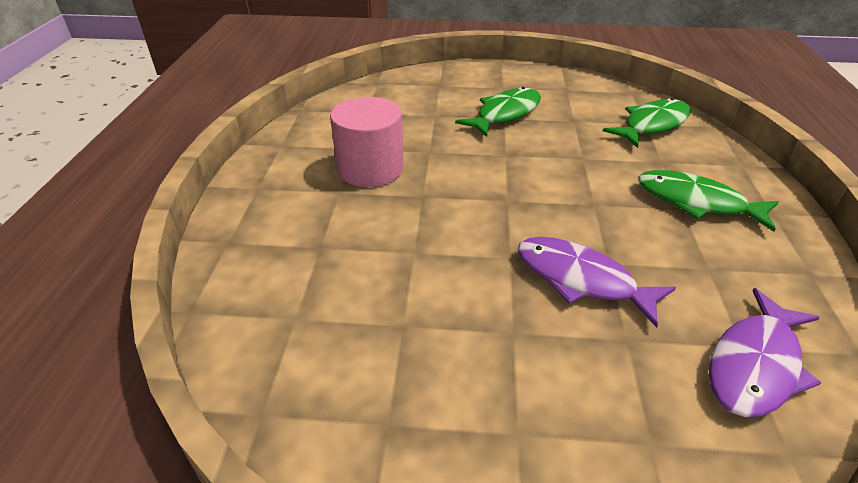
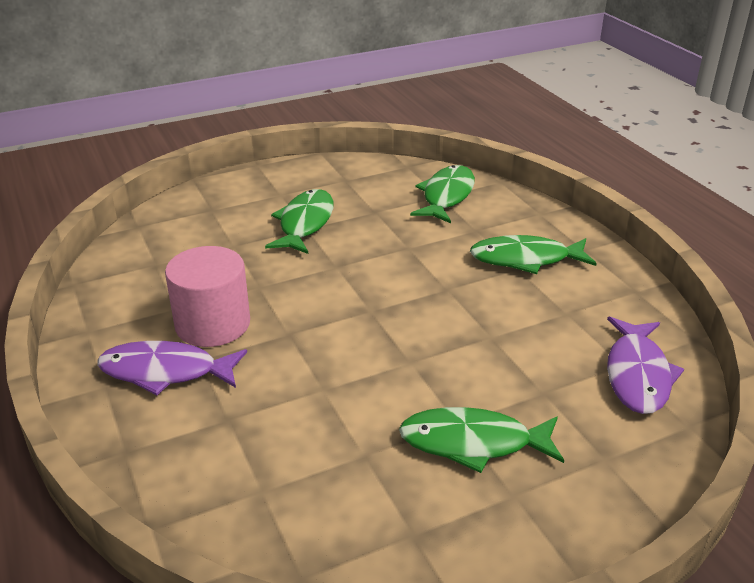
camera: 30 degrees left, 5 degrees down
(514, 359) = (473, 443): none -> green fish
(581, 280) = (480, 359): purple fish -> purple fish (166, 372)

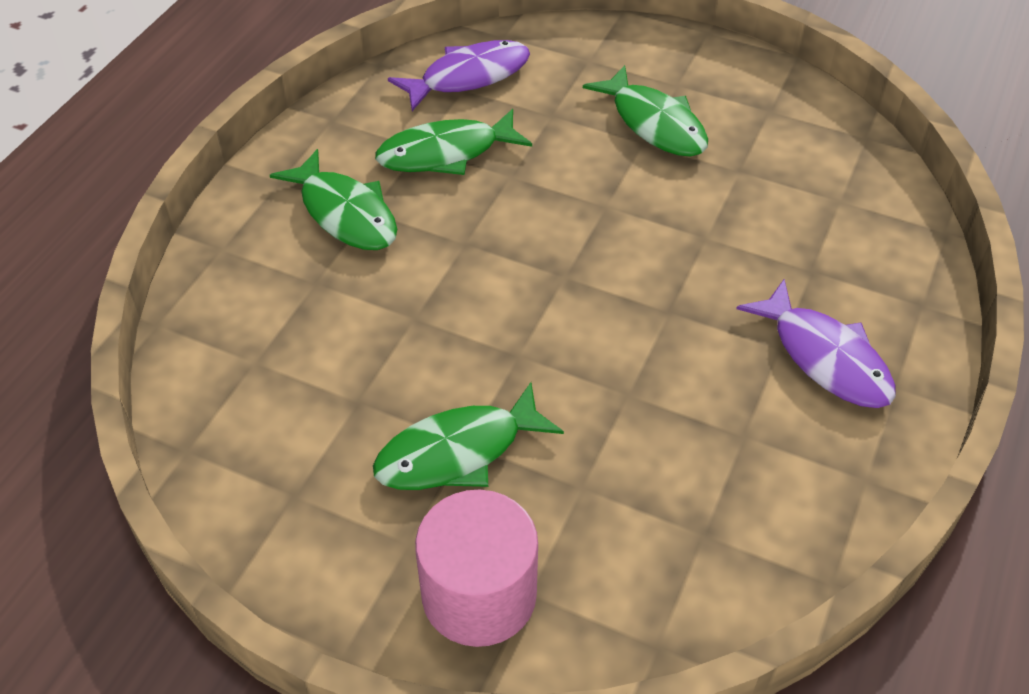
camera: 130 degrees left, 15 degrees up
(212, 324) = (728, 380): pink cylinder -> pink cylinder (479, 595)
(446, 196) = (249, 354): green fish -> green fish (446, 153)

